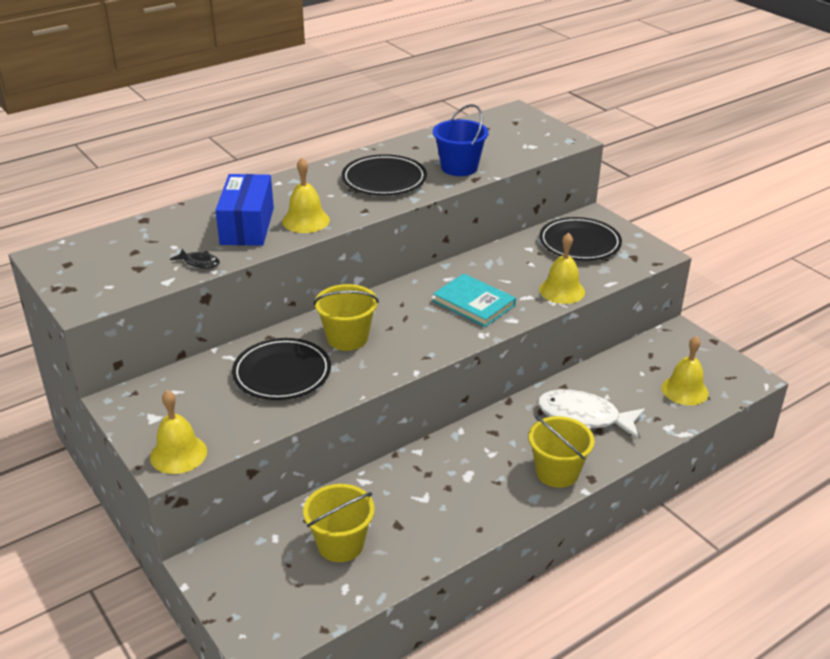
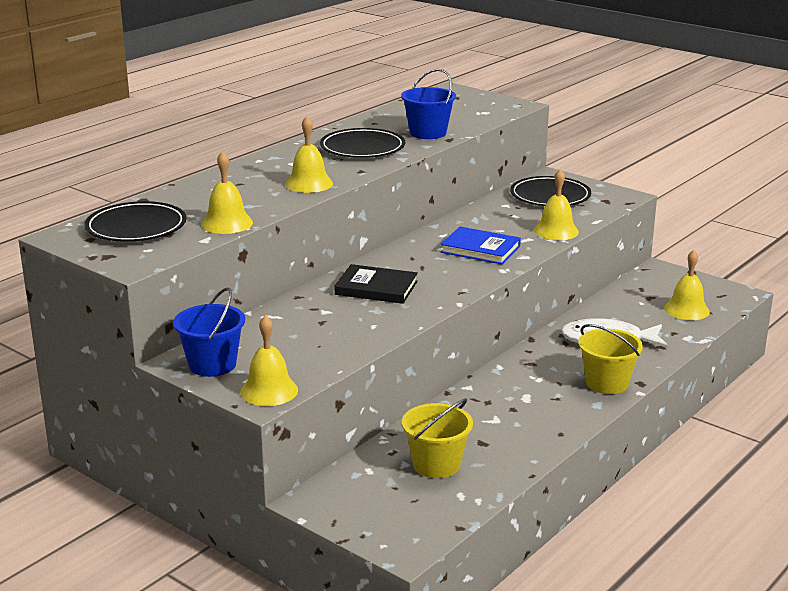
camera: 15 degrees left, 10 degrees down
(146, 410) = (212, 365): none -> blue bucket
(199, 262) = (227, 223): black fish -> yellow bell
(247, 226) = (253, 193): blue box -> none
(282, 373) = (330, 321): black plate -> black plate (136, 227)
(347, 338) = (376, 288): yellow bucket -> black book
(474, 303) = (480, 249): turquoise book -> blue book

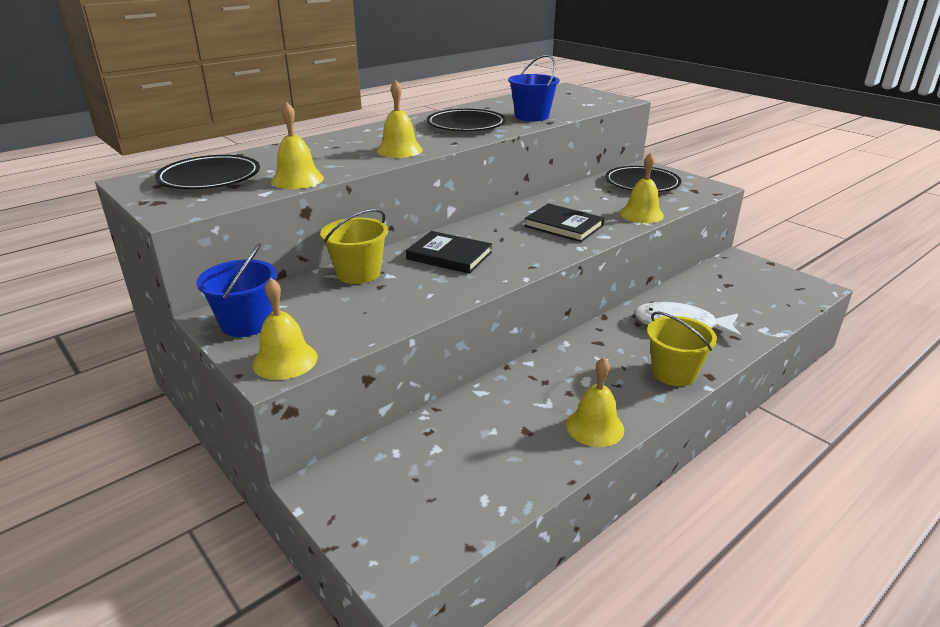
camera: 10 degrees right, 5 degrees up
(436, 465) = (469, 454): yellow bucket -> yellow bucket (358, 273)
(480, 249) = (563, 226): blue book -> black book
(686, 310) = (764, 300): yellow bell -> yellow bell (595, 427)

